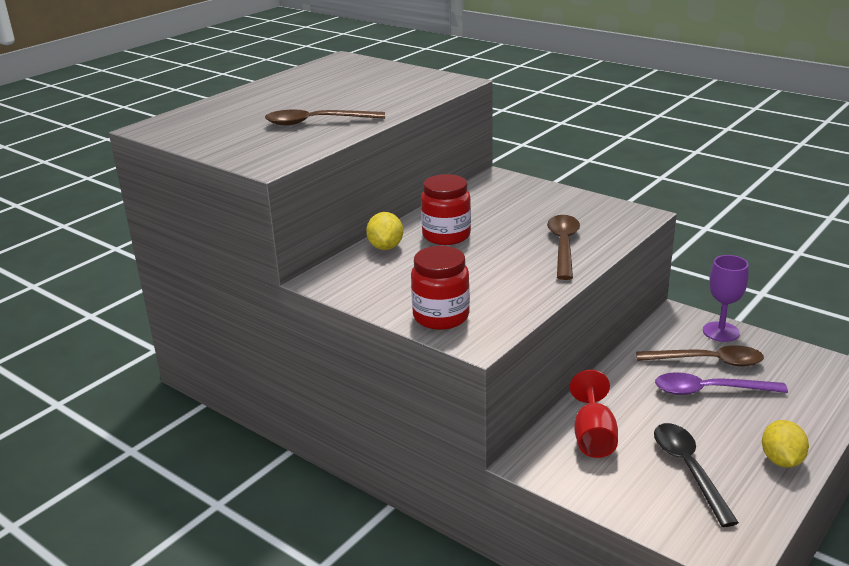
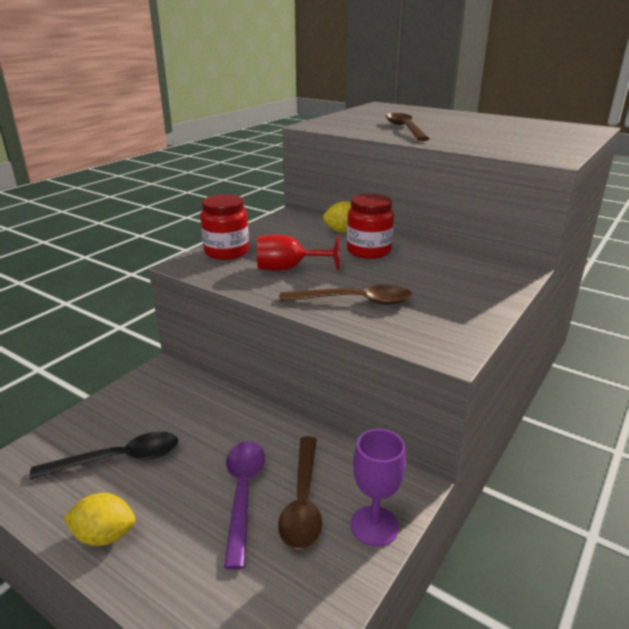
camera: 85 degrees right, 0 degrees up
(593, 436) = (184, 404): red goblet -> red goblet (289, 269)

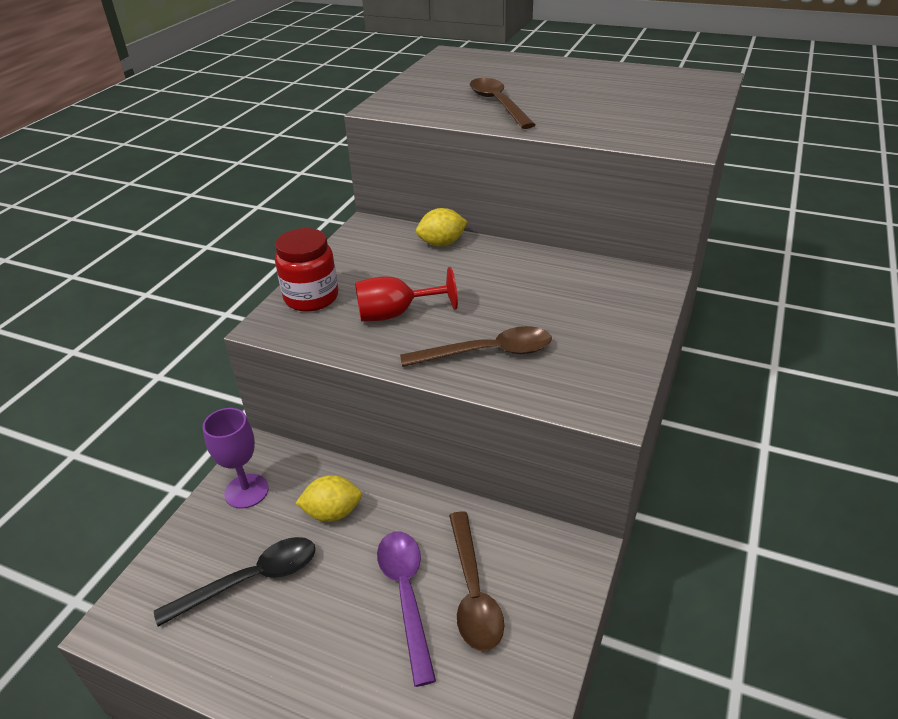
camera: 10 degrees left, 10 degrees up
(105, 536) = (271, 676): yellow lemon -> yellow lemon (332, 513)
(368, 251) = (481, 272): red jar -> none
(374, 526) = (554, 605): purple goblet -> purple goblet (246, 491)

